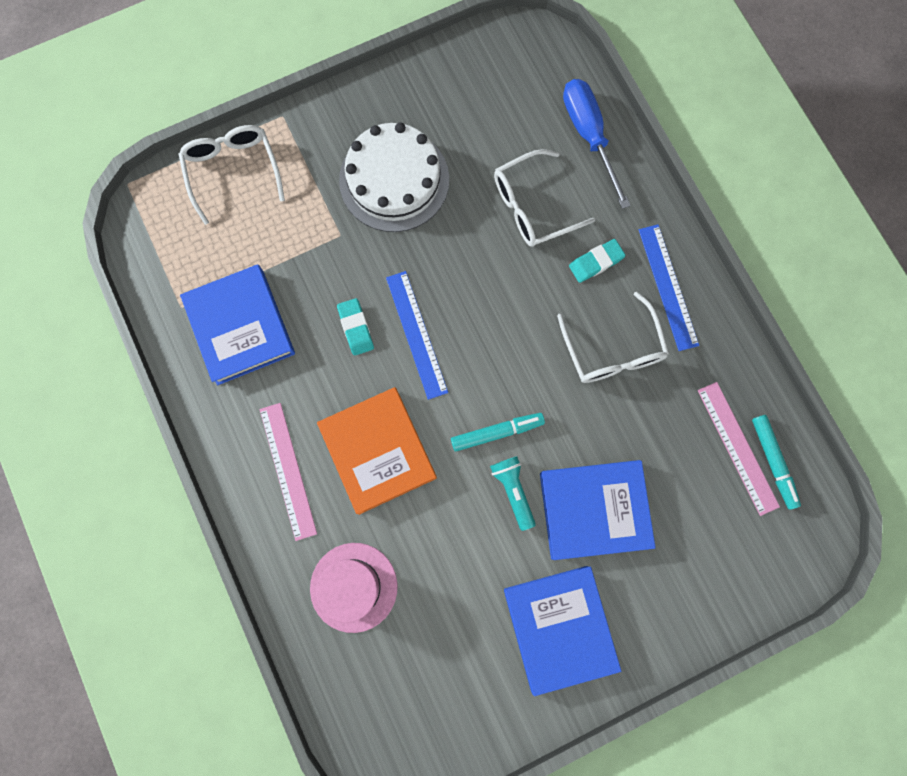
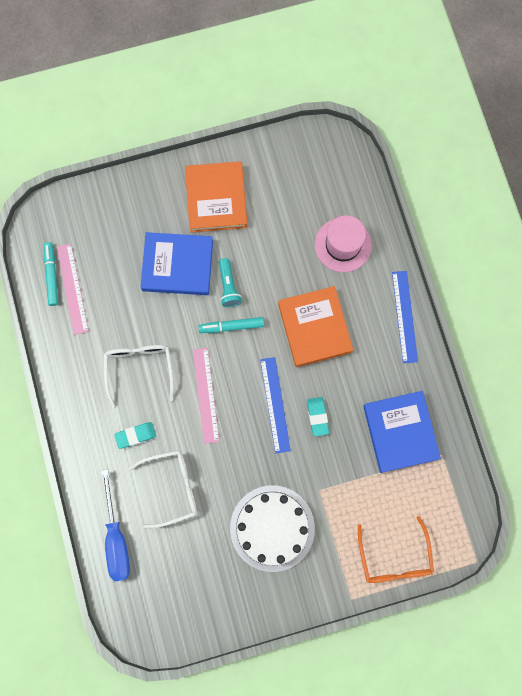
camera: 170 degrees left, 0 degrees up
(233, 171) = (394, 558): white glasses -> orange glasses
(288, 470) = (377, 325): pink ruler -> pink ruler (205, 395)
(559, 628) = (216, 199): blue book -> orange book
(667, 287) = (89, 408): blue ruler -> blue ruler (404, 316)

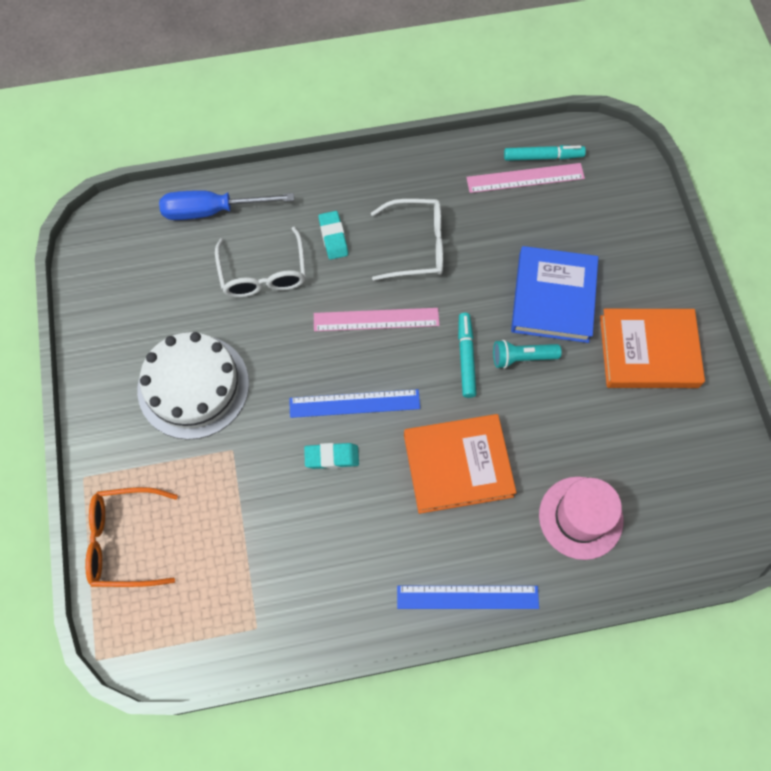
camera: 95 degrees right, 10 degrees down
(400, 432) = (296, 569): blue book -> none

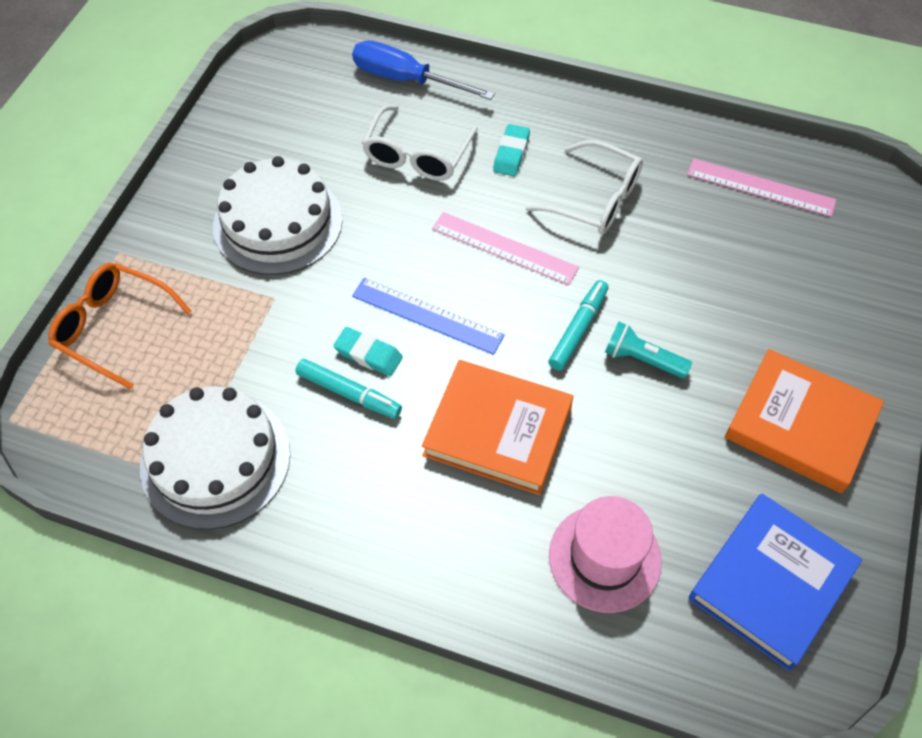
camera: 30 degrees right, 10 degrees down
(275, 599) = (215, 459): none -> white cake
(467, 597) = (418, 570): blue ruler -> none
(543, 157) = (794, 176): turquoise marker -> turquoise marker (349, 393)
(553, 297) = (718, 317): blue book -> blue book (771, 583)

